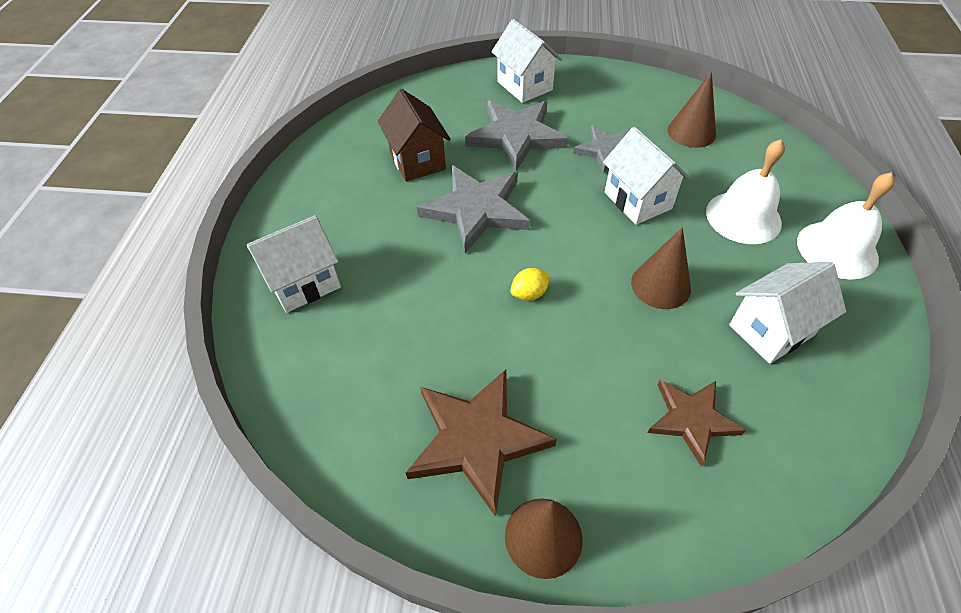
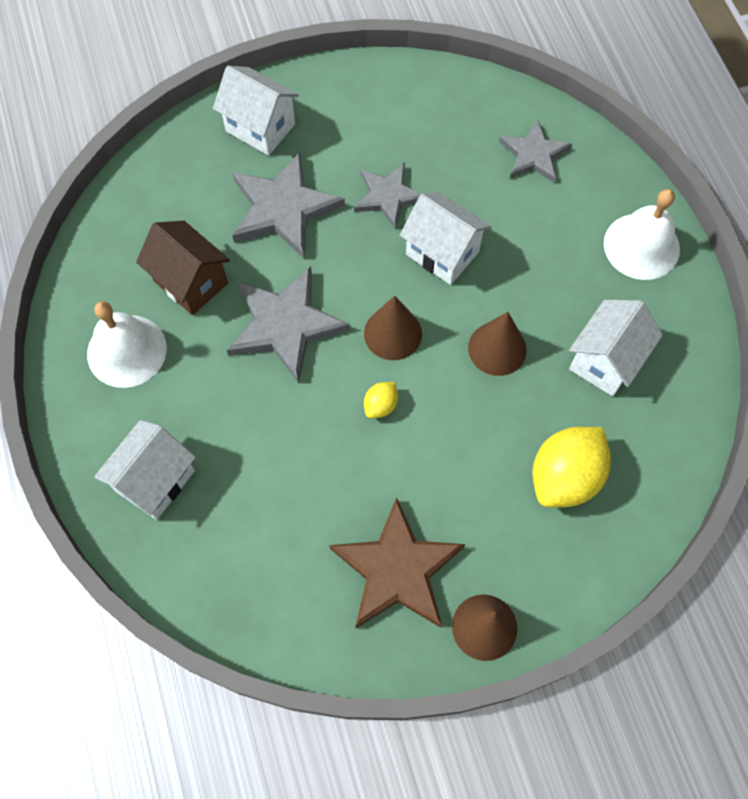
camera: 25 degrees left, 15 degrees up
(691, 132) = (466, 138): brown cone -> brown cone (393, 333)
(691, 419) = (565, 477): brown star -> yellow lemon
(743, 217) = (548, 237): white bell -> white bell (126, 351)
(749, 157) = (534, 155): none -> grey star

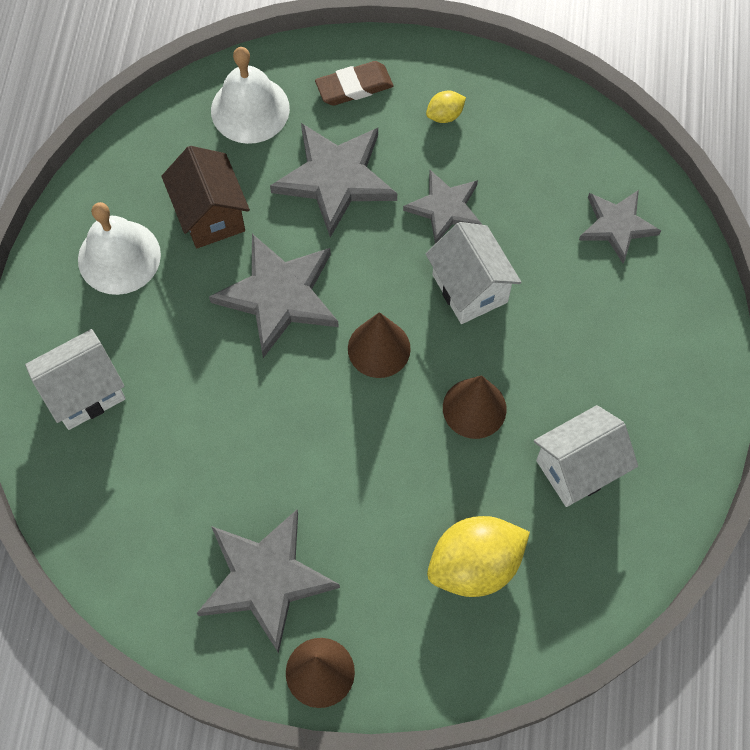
camera: 25 degrees right, 0 degrees up
(260, 127) = (354, 87): white house -> brown eraser
(380, 405) = (330, 414): yellow lemon -> yellow lemon (445, 115)
(397, 570) = (265, 579): brown star -> grey star
(641, 246) = (679, 367): white bell -> white bell (250, 109)

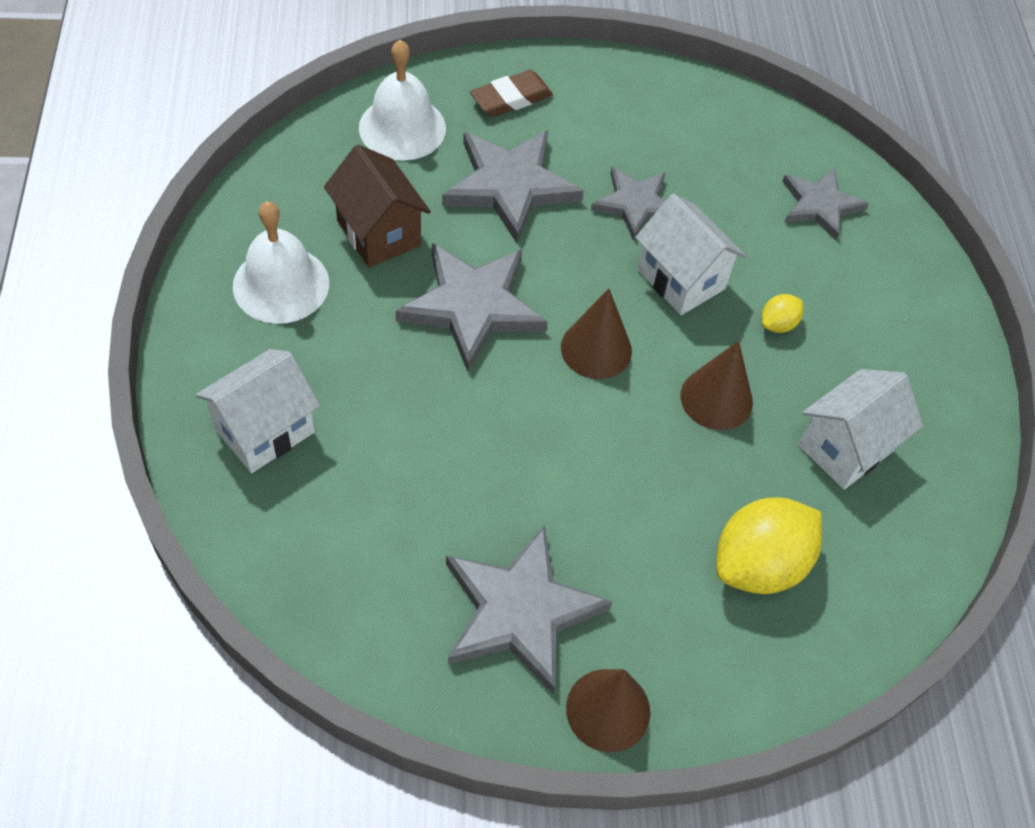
camera: 15 degrees left, 10 degrees down
(445, 115) = (613, 117): yellow lemon -> yellow lemon (778, 324)

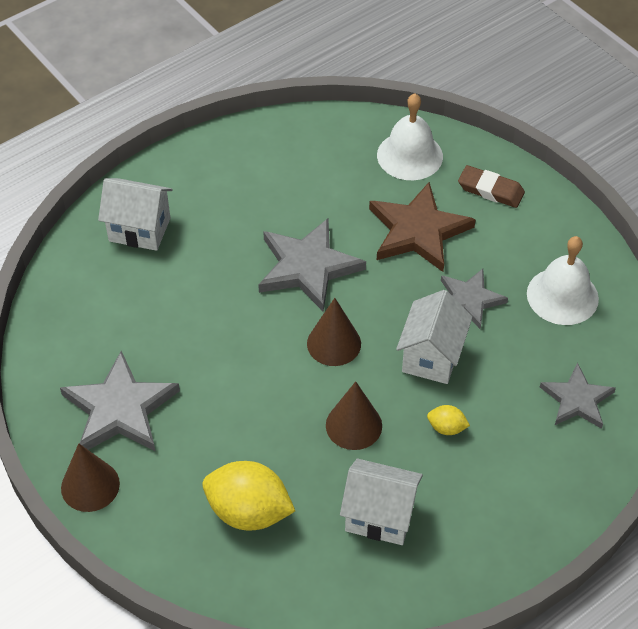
camera: 60 degrees right, 5 degrees down
(281, 284) = (240, 175): white bell -> white bell (562, 296)
(378, 233) = (318, 194): brown house -> none
(510, 186) = (418, 231): grey star -> brown star

